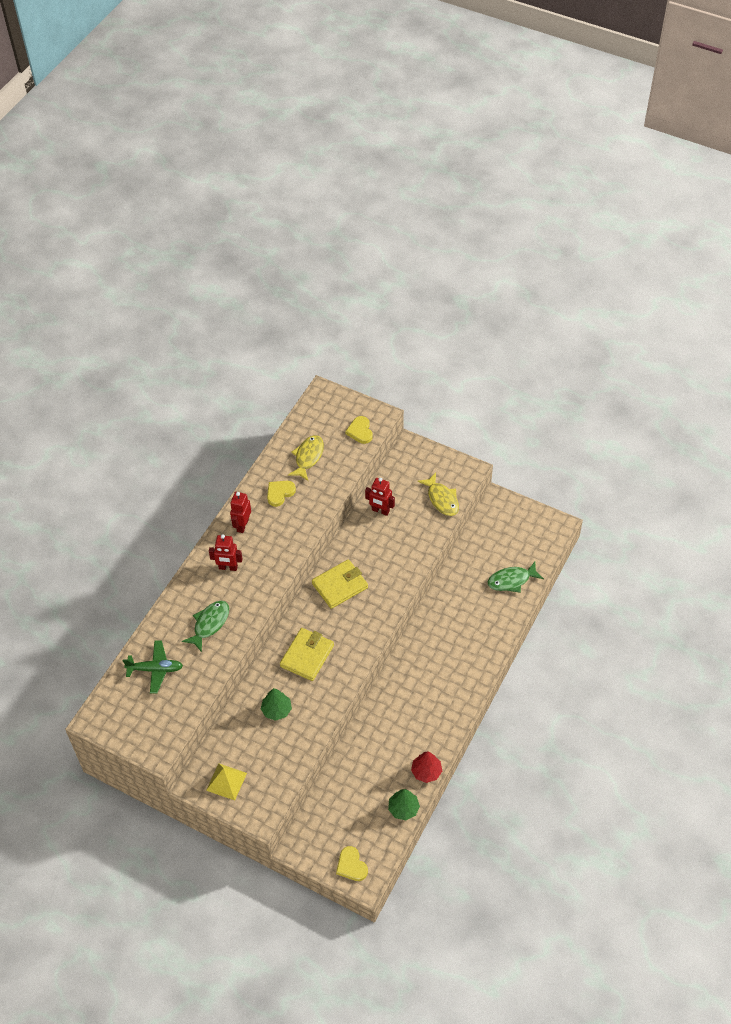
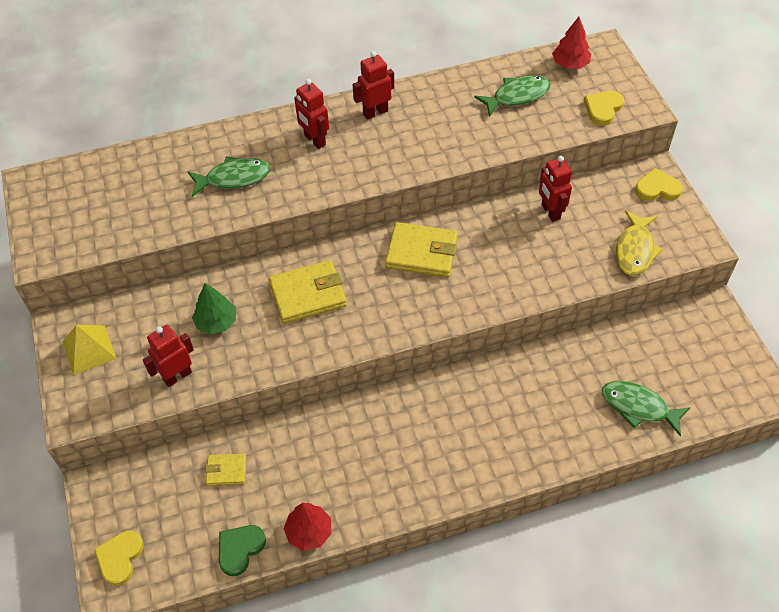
camera: 45 degrees right, 0 degrees up
(155, 669) = (136, 180): green plane -> none
(280, 493) = (447, 109): yellow heart -> yellow heart (657, 188)
(290, 753) = (177, 376): none -> red robot
(308, 457) = (517, 96): yellow fish -> green fish
(315, 416) = (570, 64): none -> red tree
(354, 781) = (226, 470): none -> yellow wallet
(403, 808) = (240, 549): green tree -> green heart

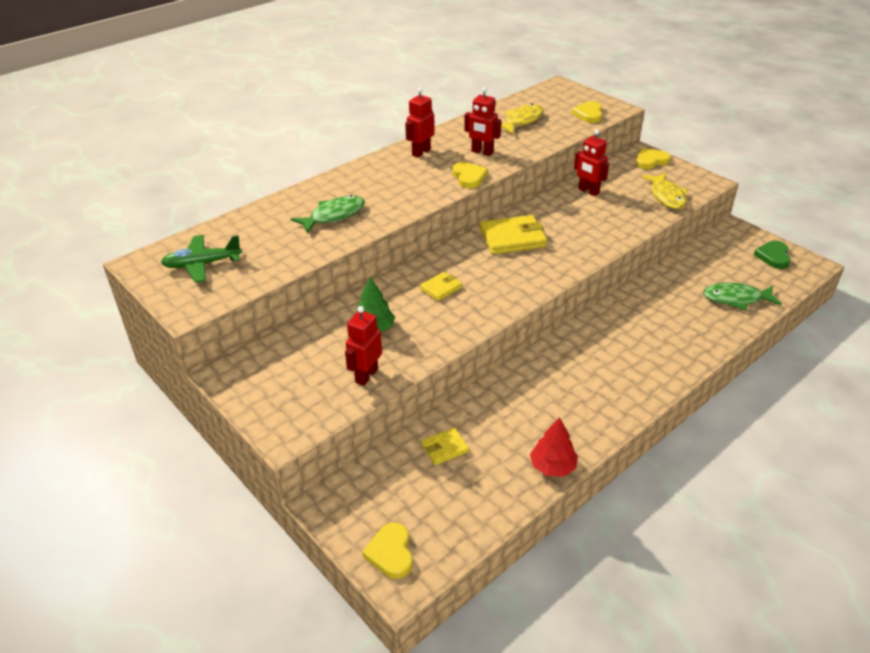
camera: 25 degrees left, 15 degrees down
(82, 203) = (202, 264): none -> green plane
(89, 350) = (266, 383): yellow pyramid -> none
(240, 549) = (501, 502): green heart -> green heart (773, 256)
(308, 294) = (441, 288): yellow wallet -> yellow wallet, size x0.54
(314, 140) = (385, 178): red robot -> red robot (482, 152)
(401, 167) = (469, 177): none -> yellow heart
(517, 96) = (521, 121): green fish -> yellow fish
(570, 64) = (544, 97): red tree -> none

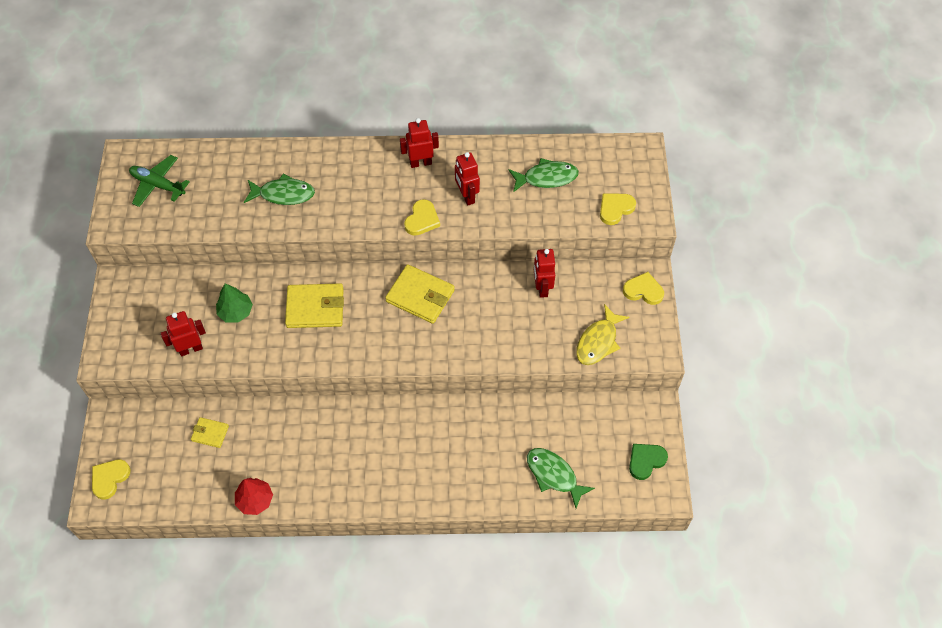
camera: 40 degrees right, 20 degrees up
(441, 288) = (315, 308): yellow wallet -> yellow wallet, size x1.84
(521, 121) = (546, 178): yellow fish -> green fish

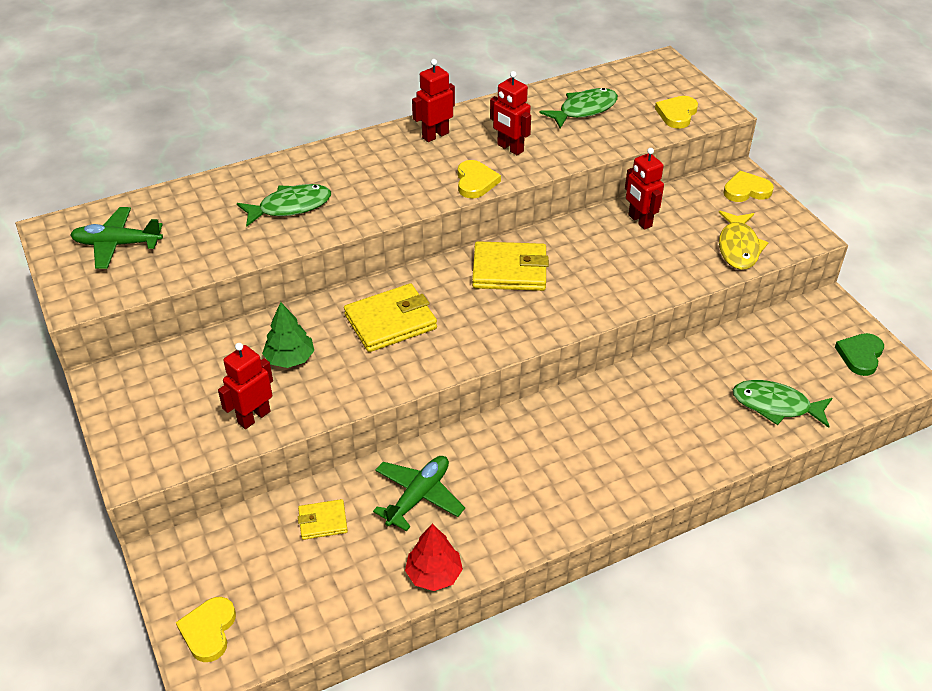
camera: 25 degrees left, 15 degrees down
(276, 441) = (418, 496): none -> green plane

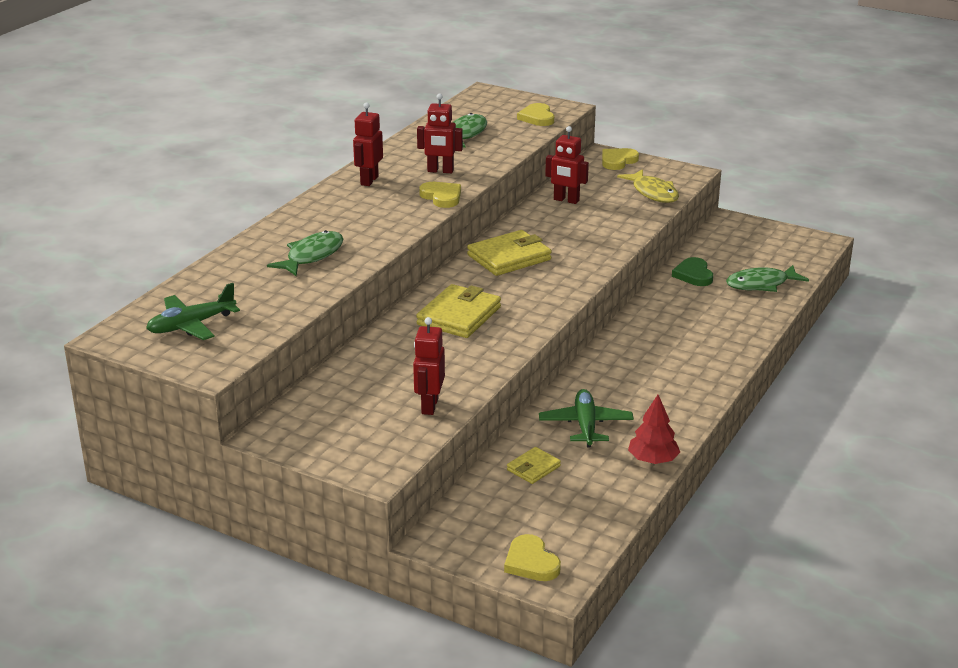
camera: 35 degrees left, 15 degrees down
(290, 358) = (409, 364): green tree -> none
(860, 355) = (780, 240): green heart -> green heart (693, 275)

